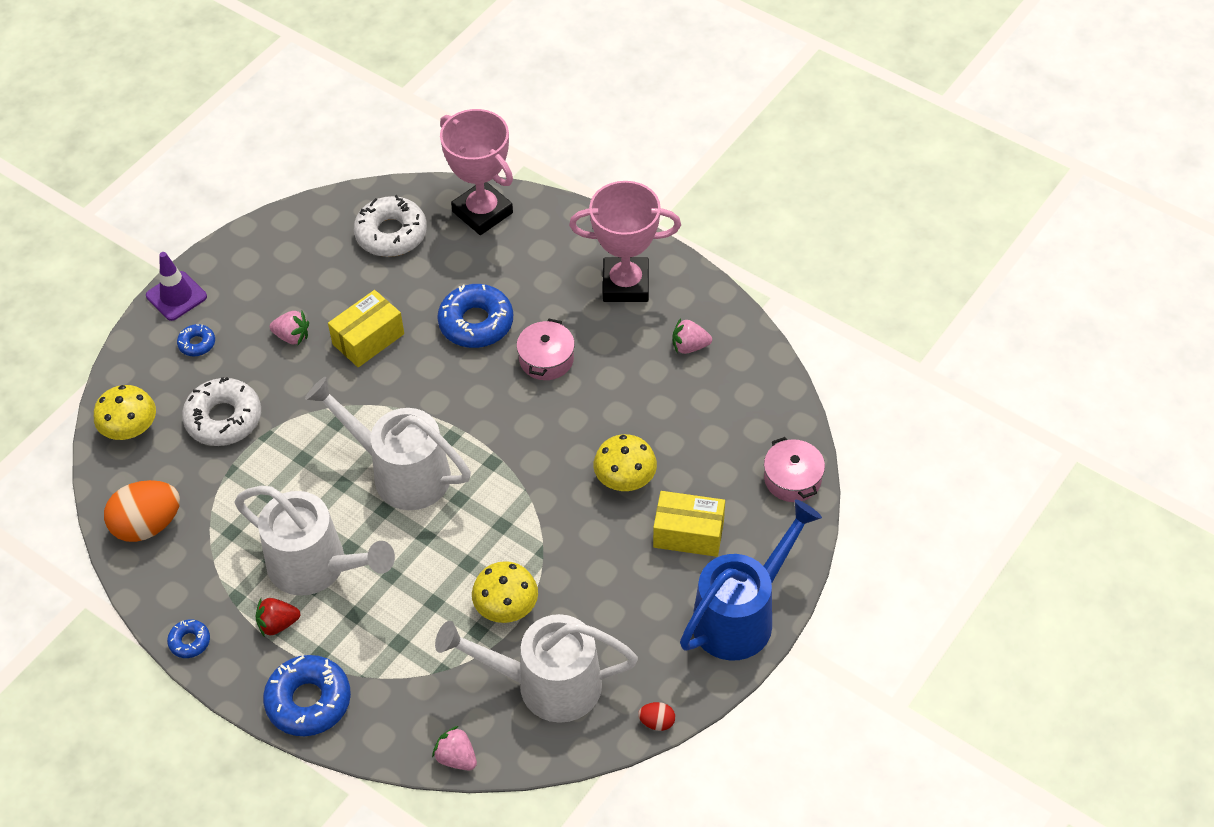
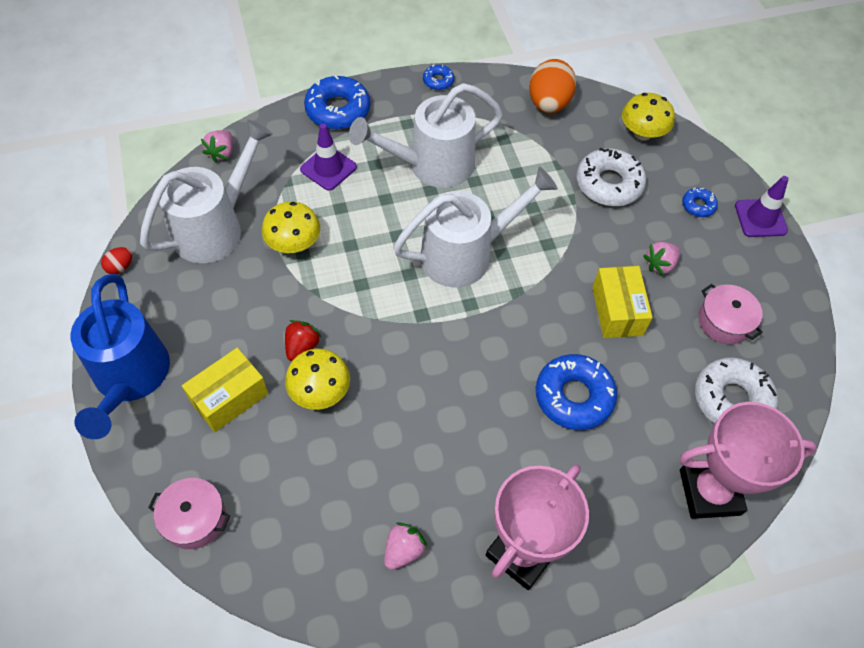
camera: 125 degrees right, 5 degrees up
(278, 624) = (408, 124): red strawberry -> red strawberry (302, 347)
(394, 649) = (328, 168): none -> purple traffic cone
(456, 757) = (222, 153): pink strawberry -> pink strawberry turned 120 degrees clockwise
(546, 359) = (490, 422): pink pot -> pink pot (724, 321)

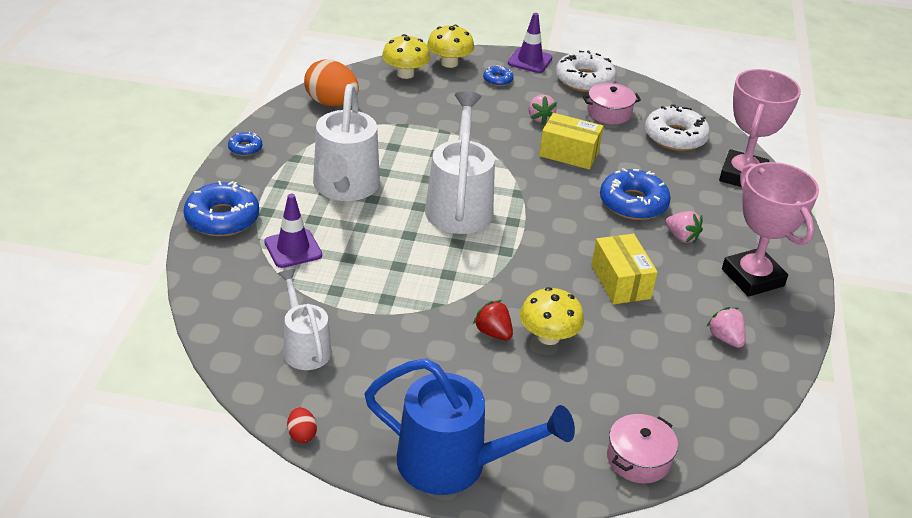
camera: 65 degrees left, 20 degrees down
(216, 227) = (304, 346): white watering can -> white watering can, size x0.60
(222, 153) = (206, 313): pink strawberry -> pink strawberry (681, 237)
(229, 398) = (520, 397): yellow box -> yellow box (620, 282)
(294, 243) = (368, 300): yellow mushroom -> yellow mushroom (449, 63)
(609, 184) = (444, 109): white donut -> white donut (584, 80)

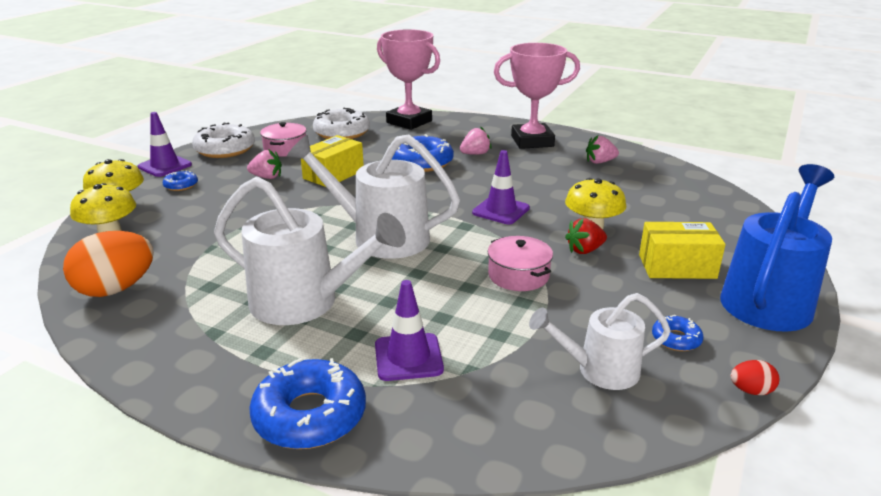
camera: 70 degrees left, 10 degrees down
(245, 148) = (153, 375): blue donut -> blue donut (676, 339)
(549, 270) = (501, 210): none -> purple traffic cone
(620, 282) = (525, 185): yellow box -> yellow box (677, 266)
(638, 459) = (739, 215): pink pot -> pink pot (518, 275)

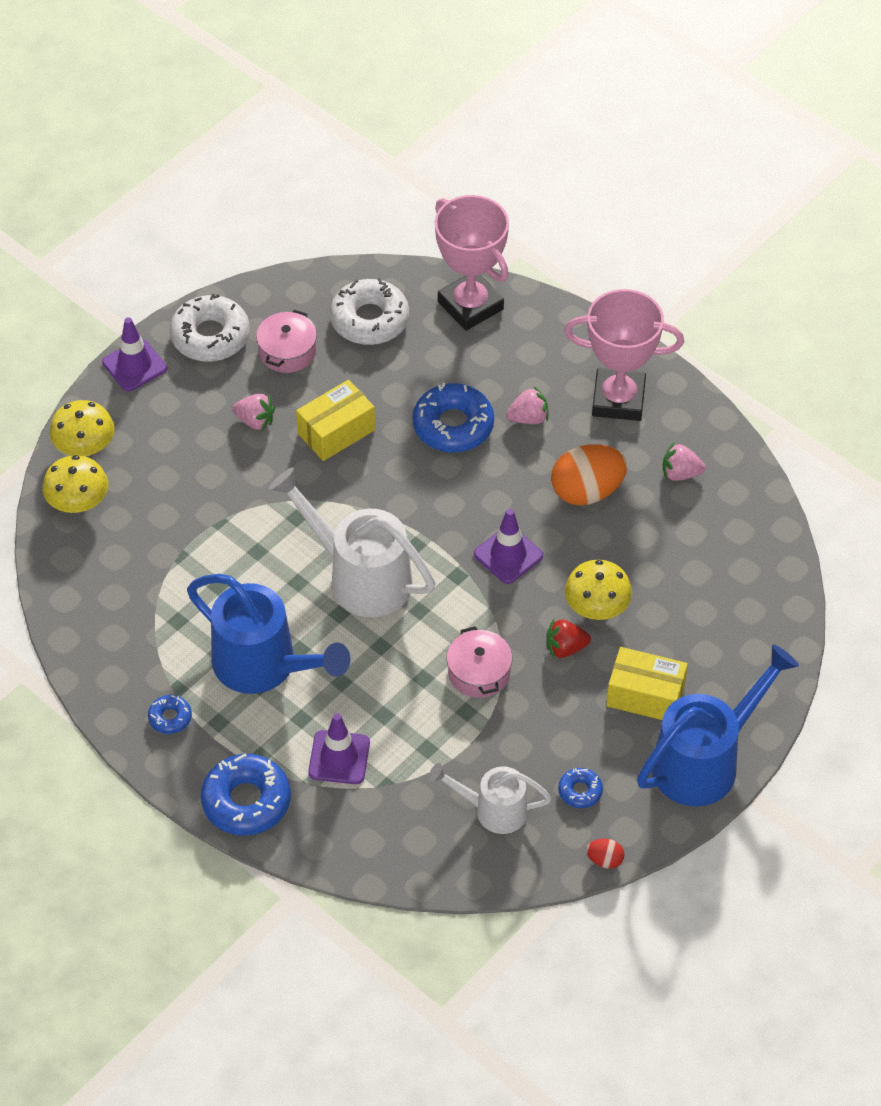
camera: 15 degrees right, 25 degrees up
(116, 289) = (91, 605): orange egg -> orange egg (587, 491)
(181, 185) = (153, 419): blue donut -> blue donut (170, 718)
(306, 303) = (265, 666): white watering can -> blue watering can

